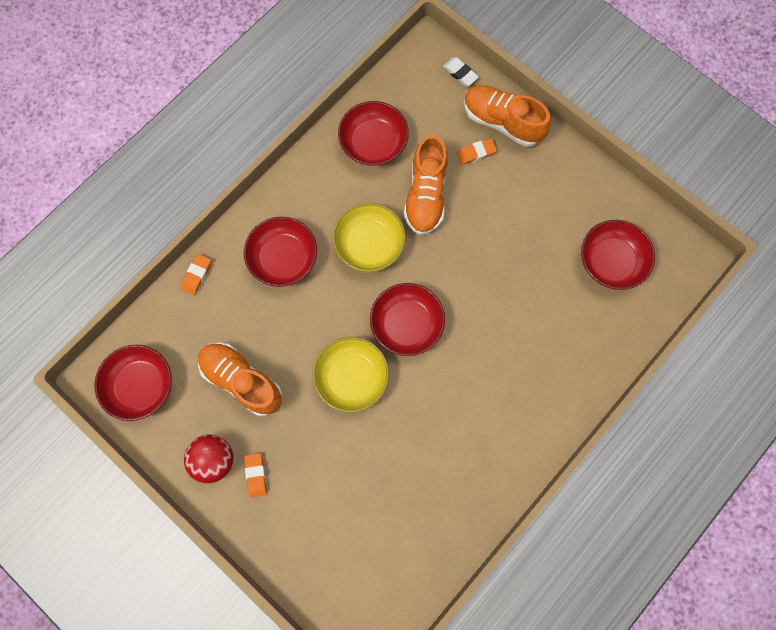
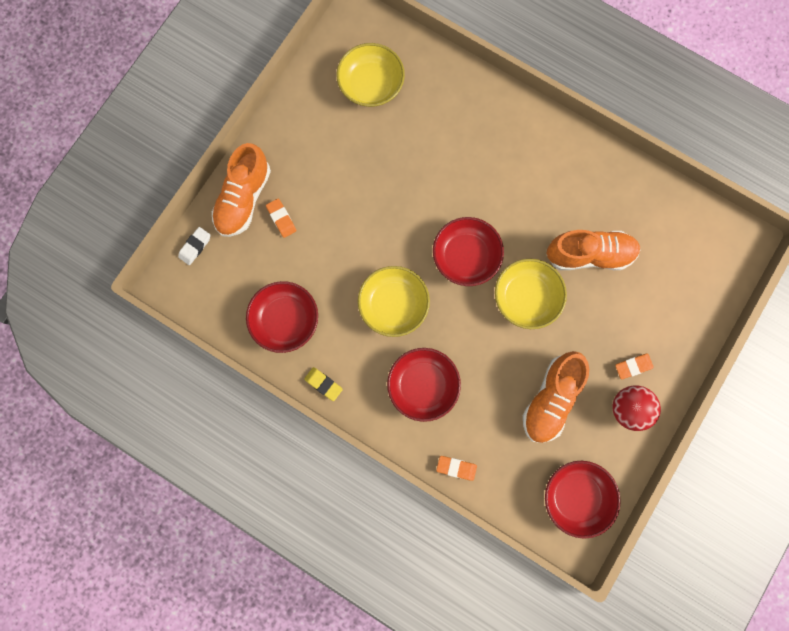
camera: 100 degrees left, 5 degrees up
(304, 167) = (323, 384): none -> yellow eraser
(426, 195) = (334, 259): orange shoe -> orange shoe (589, 254)
(611, 261) = (371, 85): red bowl -> yellow bowl

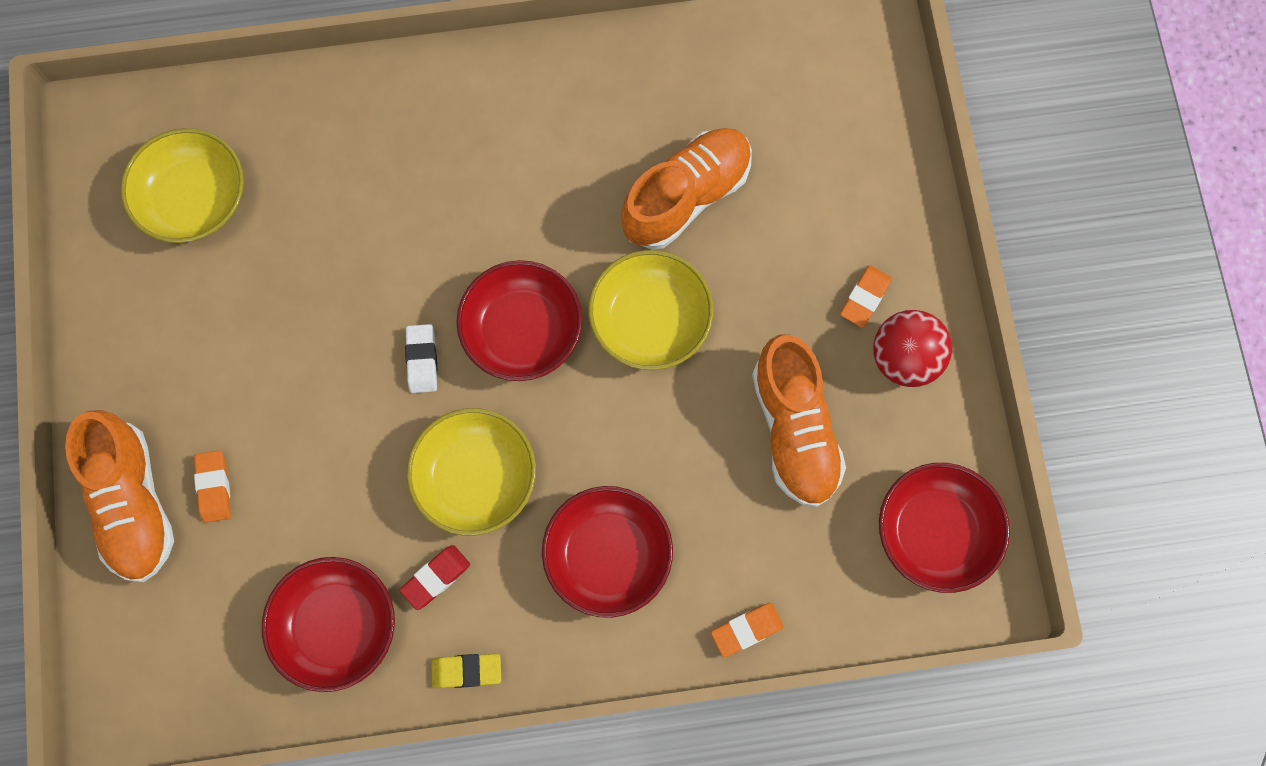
camera: 40 degrees left, 5 degrees down
(195, 247) = (115, 631): white eraser -> white eraser (422, 360)
(281, 219) = (214, 487): orange eraser -> orange eraser turned 60 degrees clockwise
(342, 334) = (436, 577): none -> red eraser

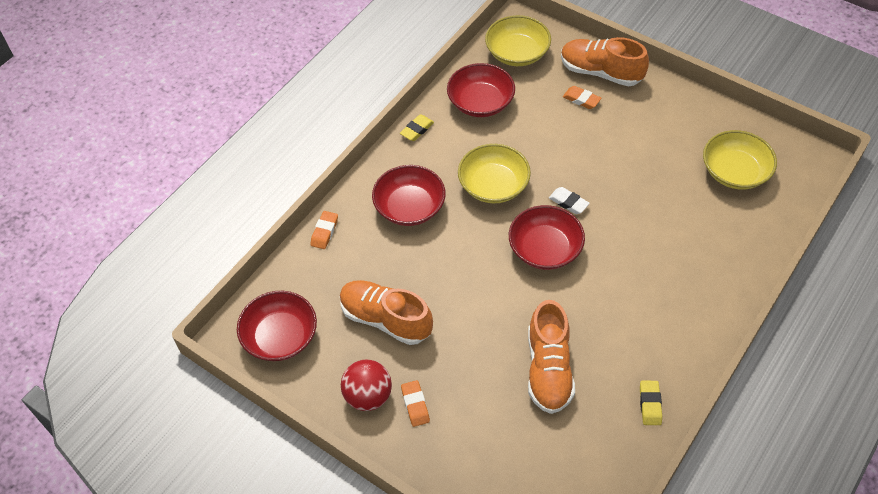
camera: 135 degrees right, 20 degrees down
(436, 577) = (465, 144): red eraser -> none
(632, 65) = (650, 404): none -> yellow eraser
(650, 320) = (498, 303): yellow bowl -> yellow bowl (517, 53)

